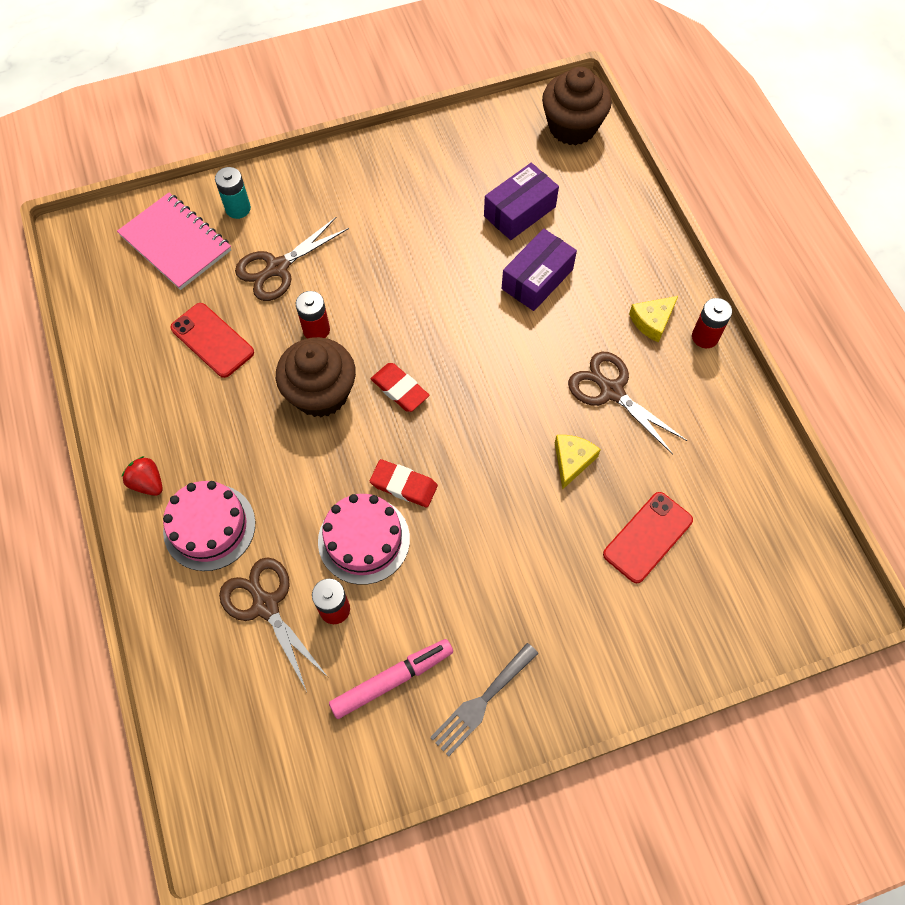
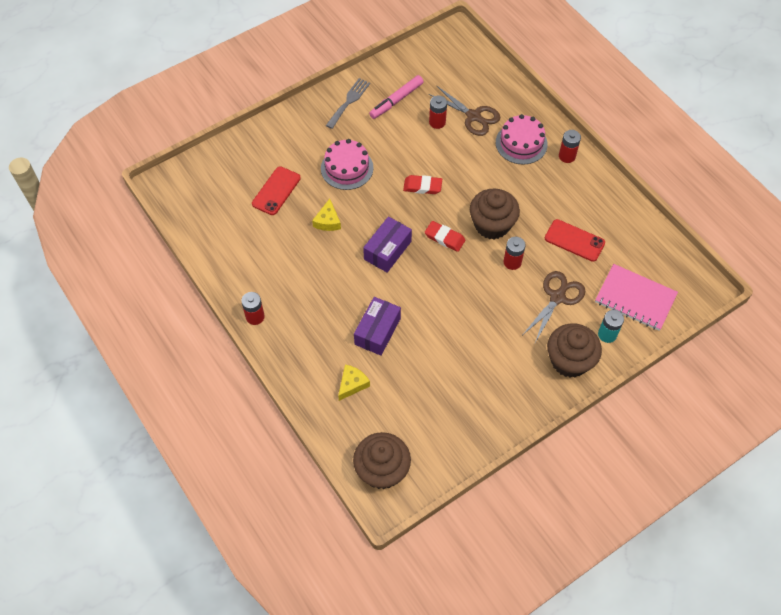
camera: 165 degrees right, 5 degrees down
(148, 483) = (567, 156): red strawberry -> red battery
(301, 190) = (569, 360): none -> brown cupcake
(364, 540) = (434, 155): pink cake -> pink cake (347, 168)
(519, 211) = (404, 381): purple box -> purple box (387, 250)
(611, 391) = (311, 267): brown scissors -> none
(652, 321) = (292, 319): yellow cheese -> yellow cheese (352, 384)

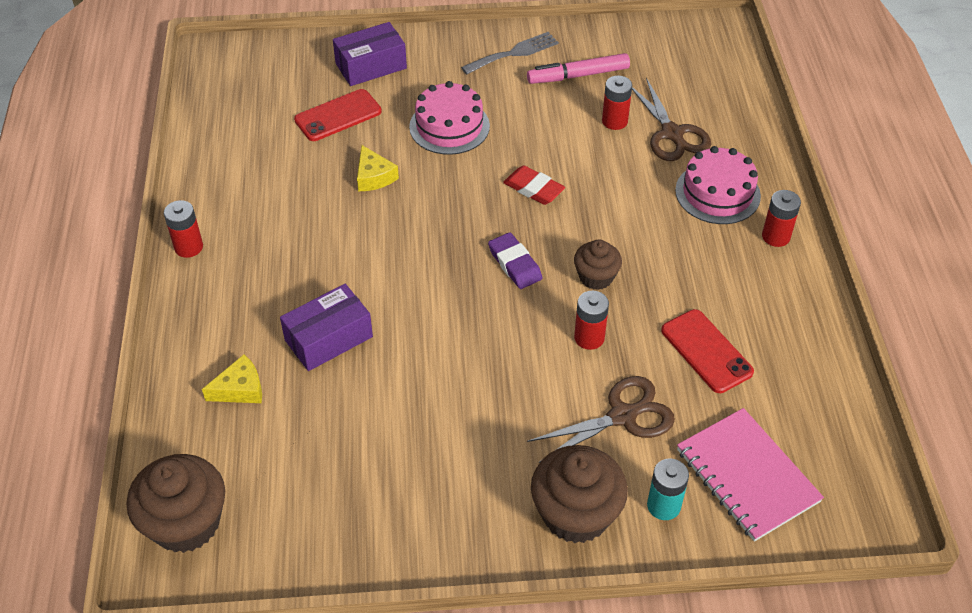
camera: 30 degrees right, 10 degrees down
(328, 221) = (374, 177): yellow cheese -> yellow cheese turned 60 degrees counterclockwise
(387, 250) = (424, 245): purple box -> purple box (371, 66)
(444, 238) = (515, 264): red eraser -> purple eraser
(492, 225) = (596, 277): brown cupcake -> brown cupcake, size x0.59

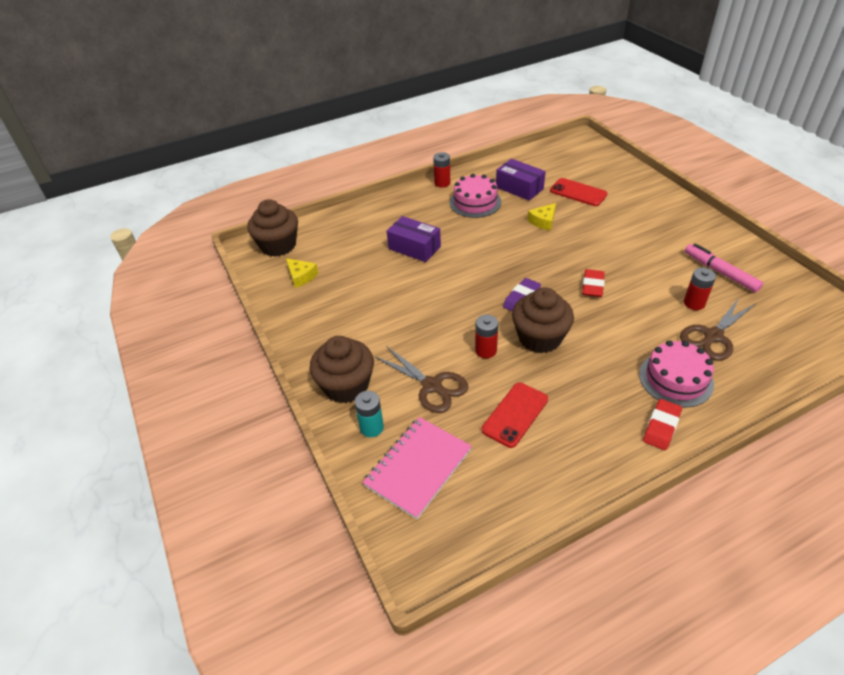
camera: 70 degrees right, 5 degrees down
(240, 389) = (364, 232): yellow cheese -> yellow cheese (301, 276)
(371, 66) = (630, 189): purple box -> purple box (519, 188)
(449, 126) = (612, 234): pink cake -> pink cake (475, 202)
(514, 53) = (708, 237): grey fork -> none
(596, 277) = (539, 338): brown cupcake -> brown cupcake, size x1.70
(776, 236) = (661, 426): red battery -> red eraser

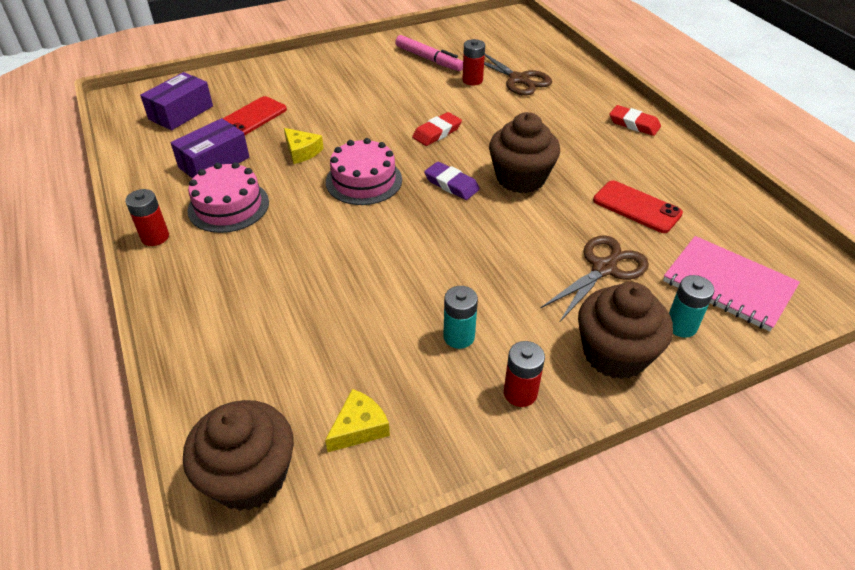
camera: 90 degrees left, 0 degrees up
(363, 310) = (459, 336): none -> turquoise battery
(414, 248) = (320, 276): purple box -> purple box (181, 113)
(485, 350) = (541, 220): red battery -> red battery (520, 393)
(592, 286) = (437, 132): red eraser -> red eraser turned 60 degrees counterclockwise
(675, 379) = (575, 107): pink cake -> pink cake (364, 180)
(720, 272) = (428, 59): pink marker -> pink marker turned 105 degrees counterclockwise

